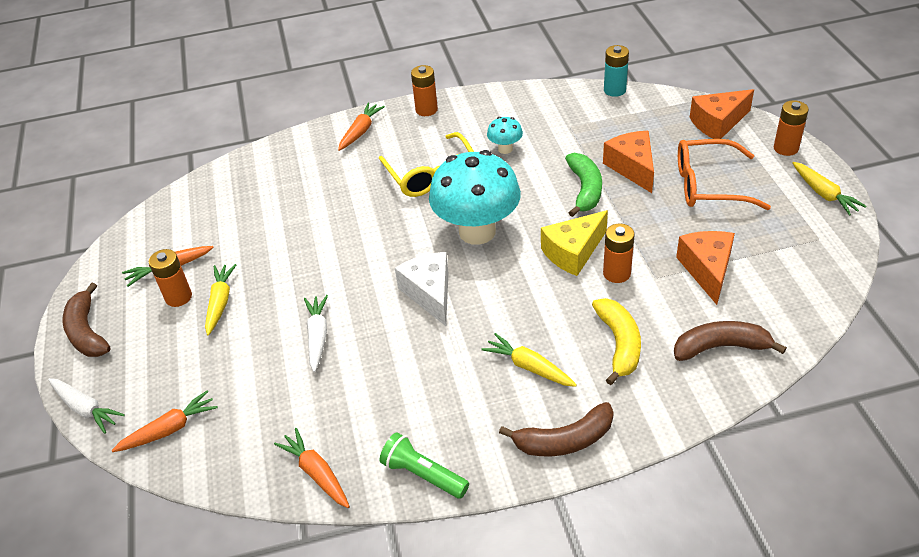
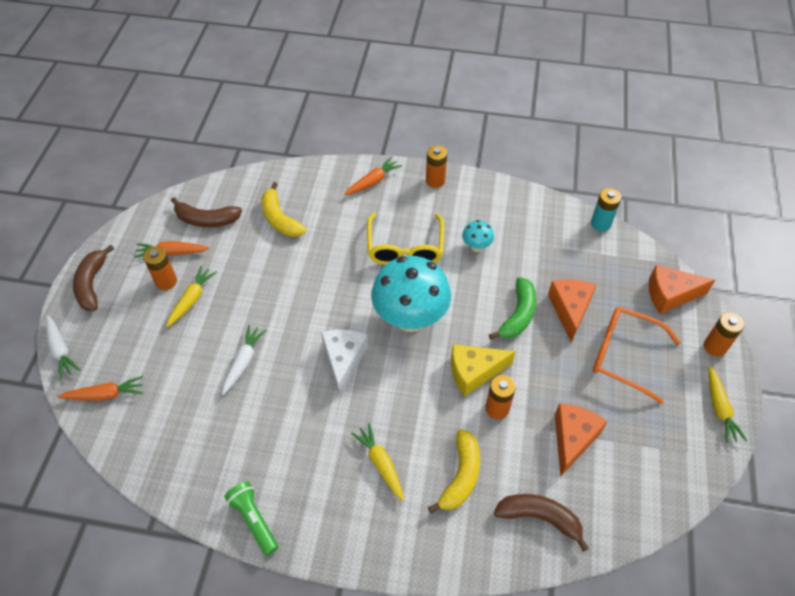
camera: 20 degrees right, 10 degrees up
(278, 196) = (280, 219): none -> yellow banana
(316, 473) = (182, 481): orange carrot -> none
(564, 440) = (370, 542): brown banana -> brown banana (206, 220)

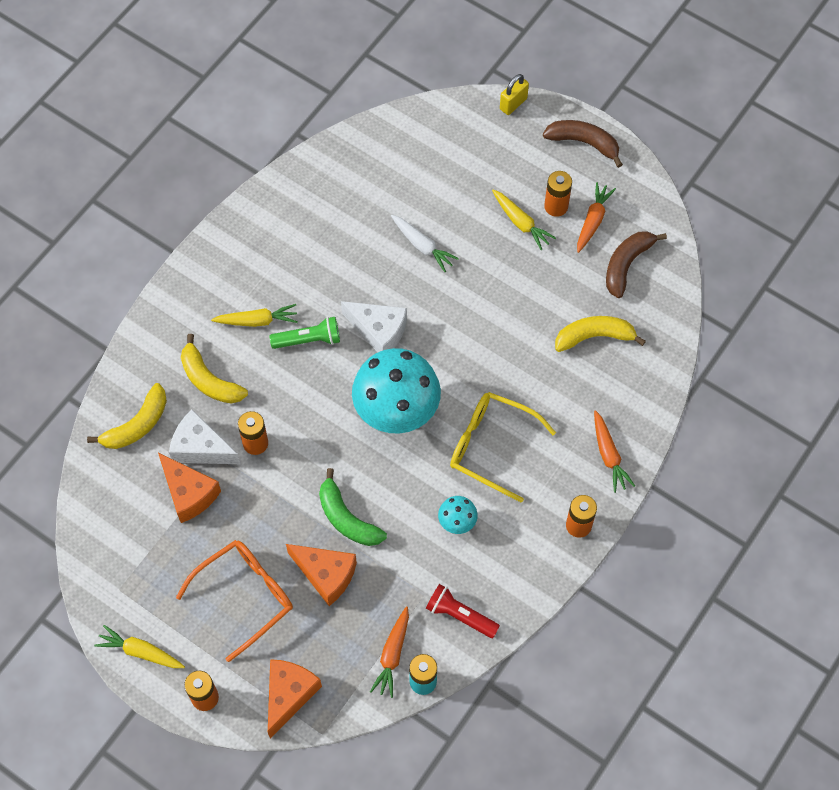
camera: 115 degrees right, 10 degrees up
(61, 350) = (513, 104): white carrot -> yellow padlock
(105, 394) = (444, 128): orange carrot -> orange carrot (392, 655)
(254, 520) = (261, 208): green flashlight -> green flashlight (308, 340)
(474, 372) = (304, 442): yellow cheese -> none
(527, 450) = (201, 448): none -> white cheese
(539, 518) = (137, 425): brown banana -> yellow banana
(541, 220) = (460, 615): none -> red flashlight

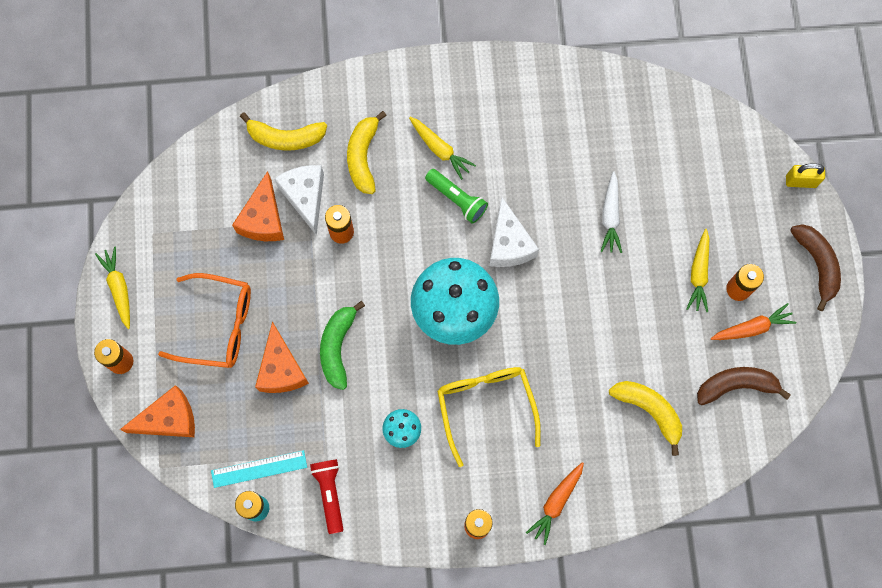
camera: 50 degrees right, 10 degrees up
(392, 655) = (259, 469): orange carrot -> turquoise ruler

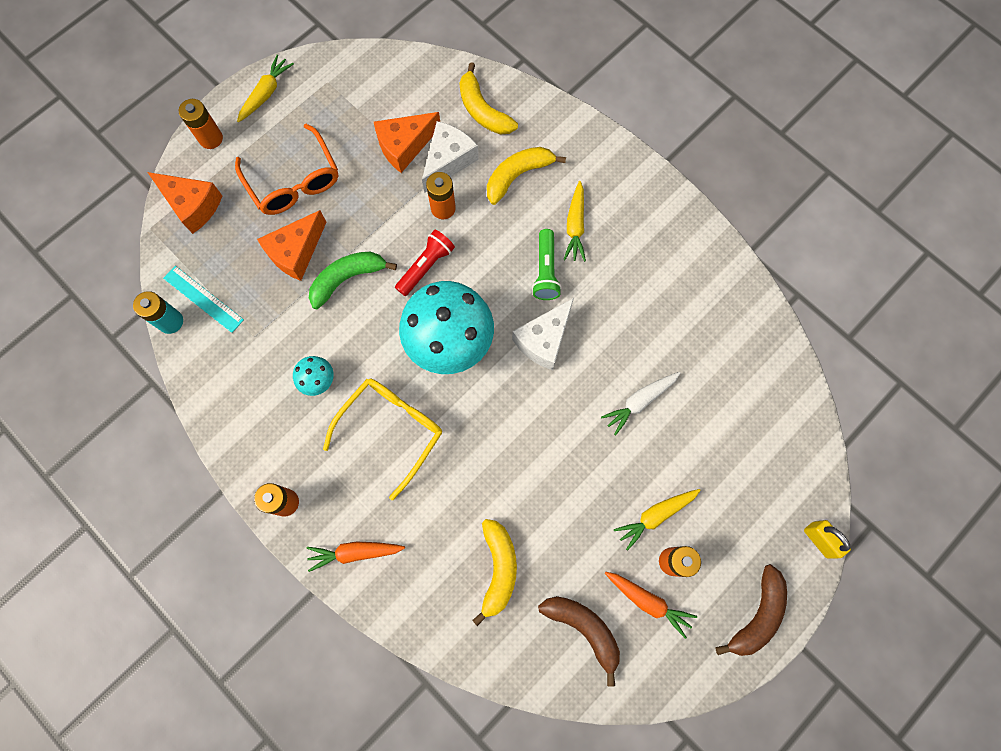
camera: 50 degrees right, 0 degrees up
(330, 494) = (223, 367): red flashlight -> red flashlight (426, 267)

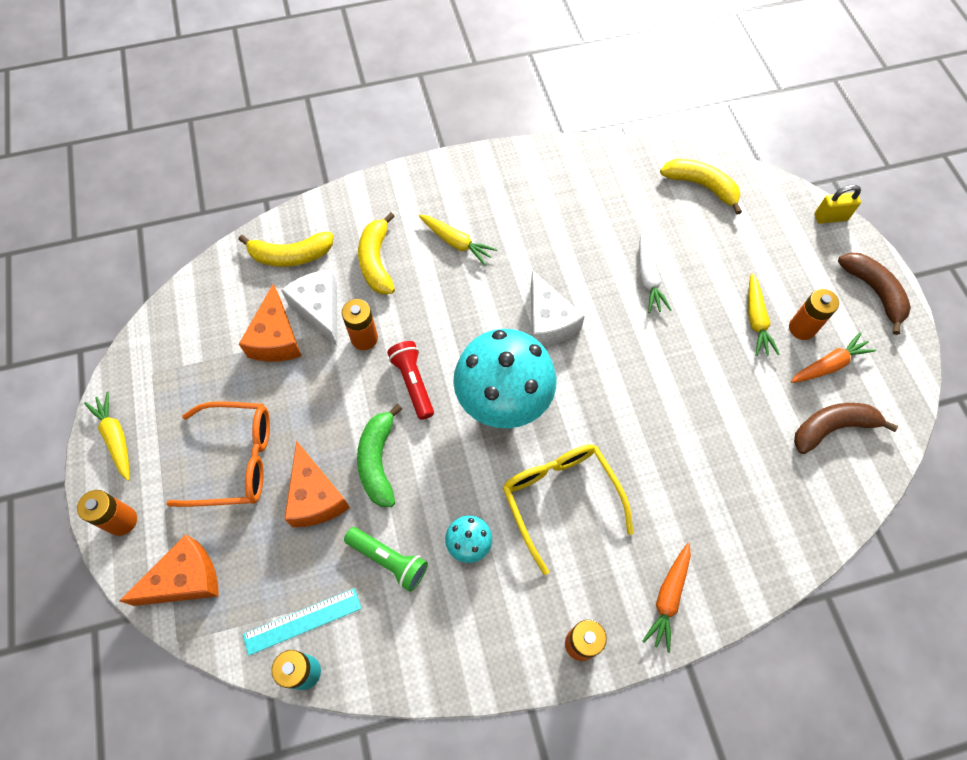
camera: 60 degrees left, 10 degrees down
(498, 569) = (745, 471): yellow banana -> yellow banana (701, 186)
(545, 271) = (483, 287): green flashlight -> green flashlight (388, 560)

